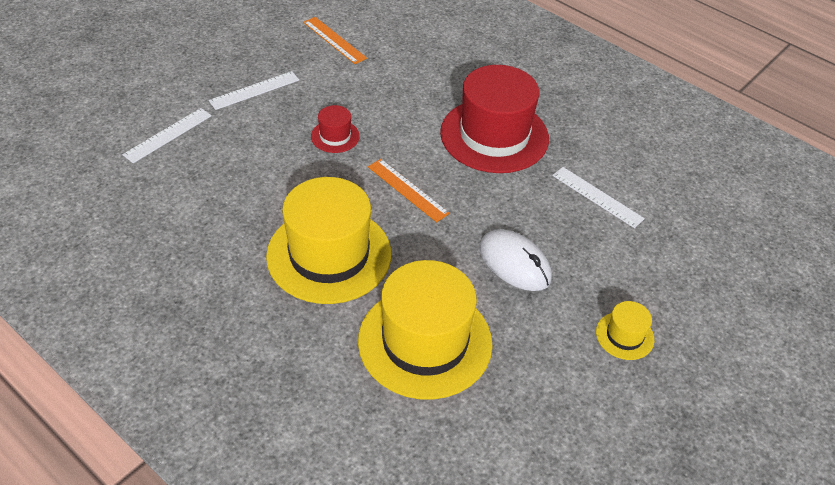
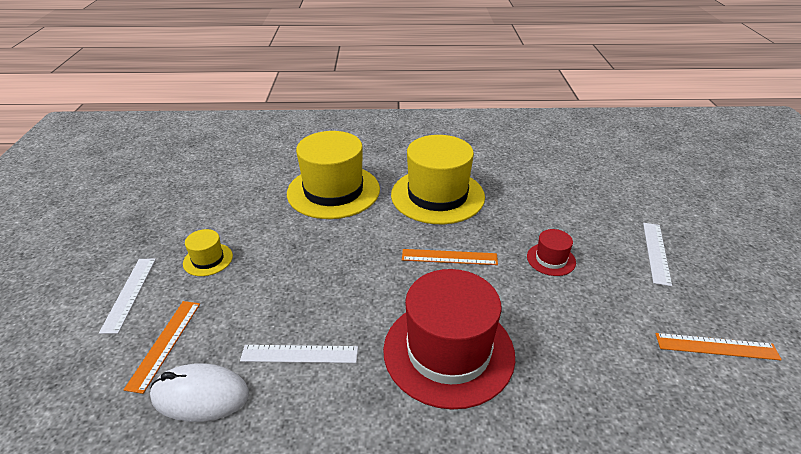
camera: 140 degrees right, 10 degrees down
(168, 135) = (628, 193): white ruler -> white ruler (129, 293)
(514, 263) = (322, 257): white mouse -> white mouse (200, 396)
(697, 269) = (165, 344): none -> orange ruler

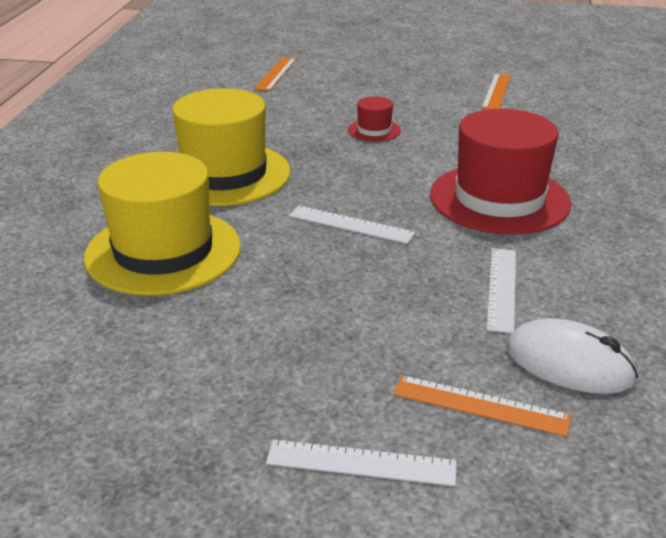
camera: 80 degrees left, 5 degrees down
(200, 396) = (569, 363): white mouse -> white mouse turned 75 degrees counterclockwise
(208, 259) = (295, 375): yellow hat -> none
(449, 257) = (353, 181): orange ruler -> orange ruler (276, 74)
(656, 252) = (378, 86): white ruler -> white ruler (351, 224)

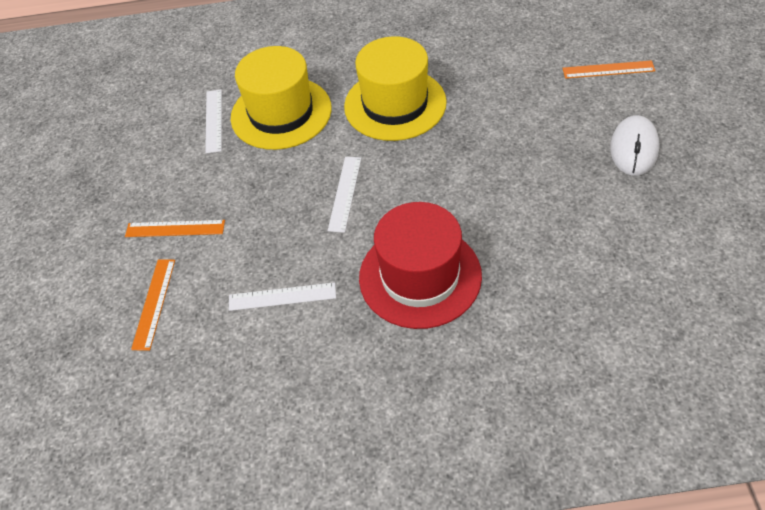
camera: 80 degrees right, 20 degrees up
(361, 463) = (103, 258): white ruler -> white ruler (214, 120)
(374, 130) = (516, 167): red hat -> none
(496, 91) = (669, 239): orange ruler -> orange ruler (175, 228)
(569, 363) = (201, 345): white mouse -> white mouse (634, 148)

